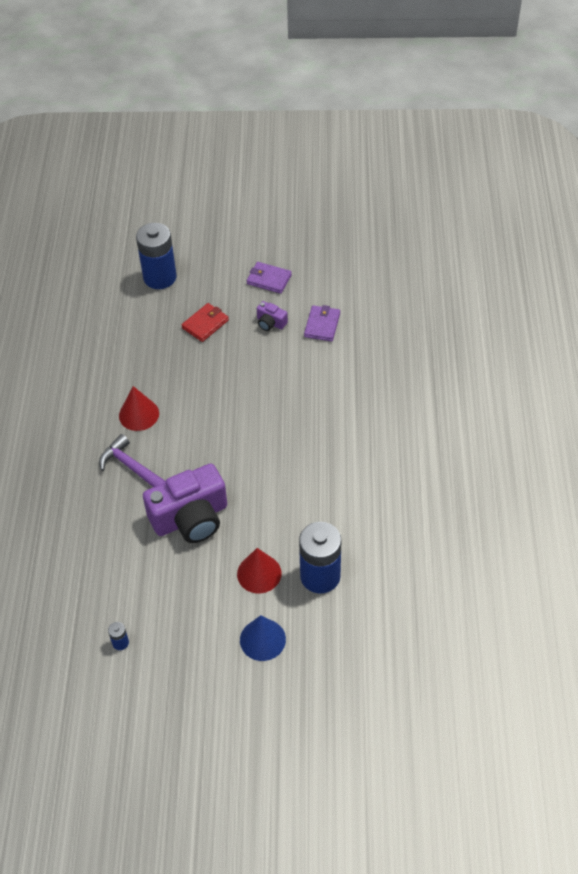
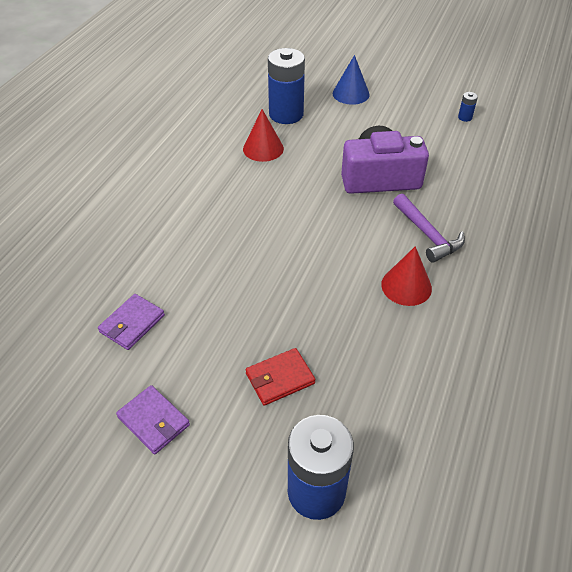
camera: 160 degrees left, 5 degrees down
(259, 573) = (335, 128): red cone -> red cone (263, 148)
(270, 323) = (193, 349): purple camera -> none

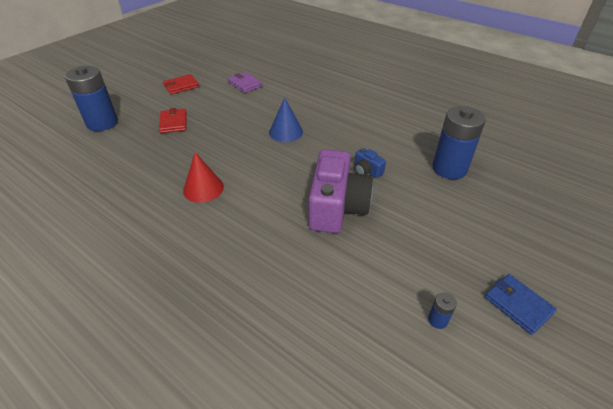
camera: 105 degrees right, 5 degrees down
(154, 421) = (181, 86): purple wallet -> red wallet
(263, 148) = (396, 148): red cone -> none
(313, 165) = (367, 171): none -> blue camera
(351, 94) = (491, 222): blue cone -> blue cone (286, 132)
(427, 234) = (249, 217): purple hammer -> none
(428, 86) = (517, 305): none -> blue wallet

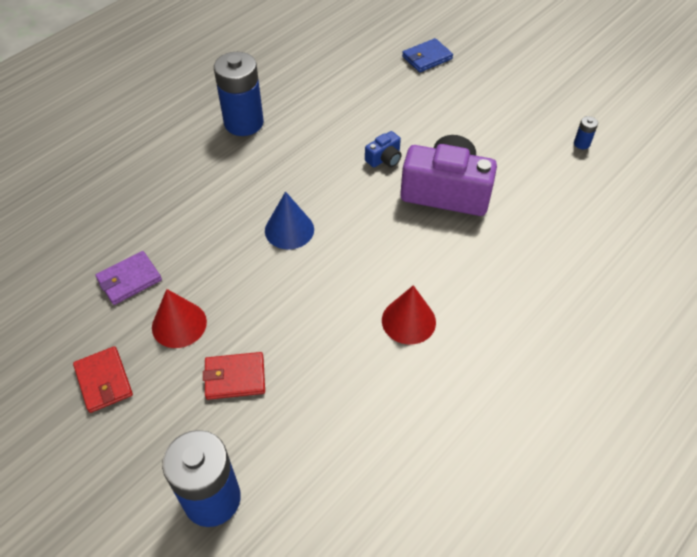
camera: 85 degrees left, 10 degrees up
(213, 102) = (179, 324): none -> red cone
(449, 169) = (386, 93): blue battery -> blue battery (244, 123)
(517, 305) = (561, 95): blue wallet -> blue wallet (427, 58)

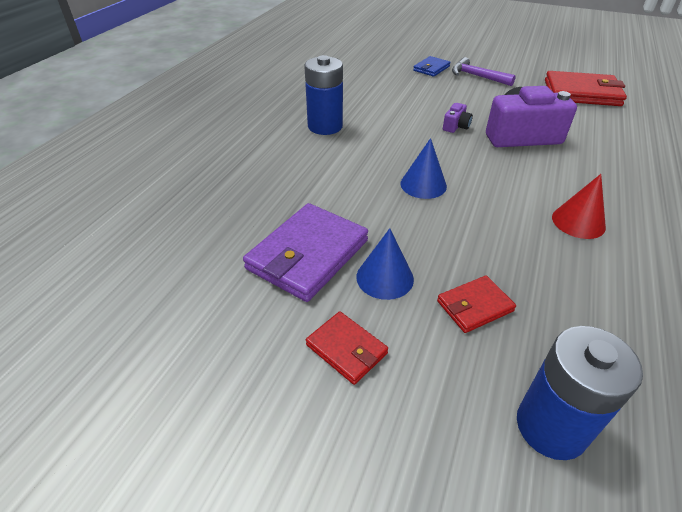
camera: 20 degrees left, 10 degrees down
(129, 280) = (308, 255): purple wallet -> purple wallet, size x1.88
(179, 324) = (385, 277): red cone -> blue cone
(384, 159) = (456, 126): blue camera -> purple camera
(472, 84) = (477, 76): none -> purple hammer
(581, 144) = (582, 93): blue battery -> red wallet

